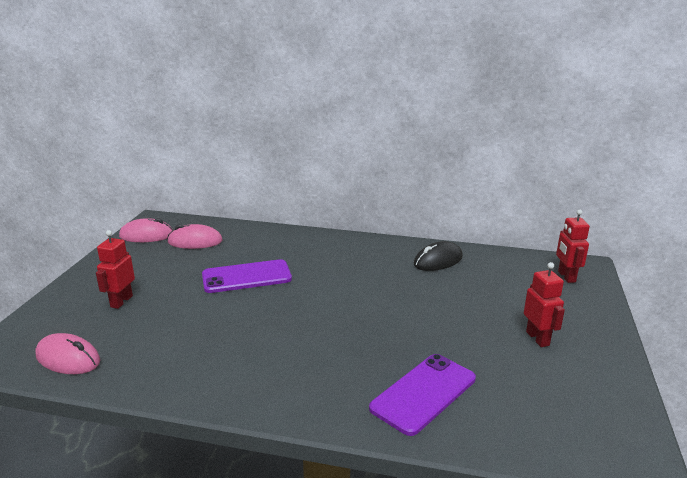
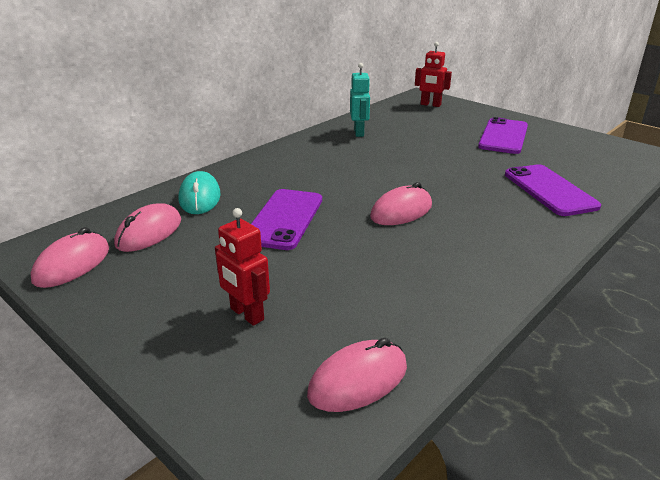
camera: 60 degrees left, 5 degrees up
(253, 240) = (200, 197): none -> turquoise mouse
(299, 320) = (401, 211): none -> pink mouse
(438, 261) = (359, 132): black mouse -> turquoise robot
(538, 338) = (503, 136): red robot -> purple phone

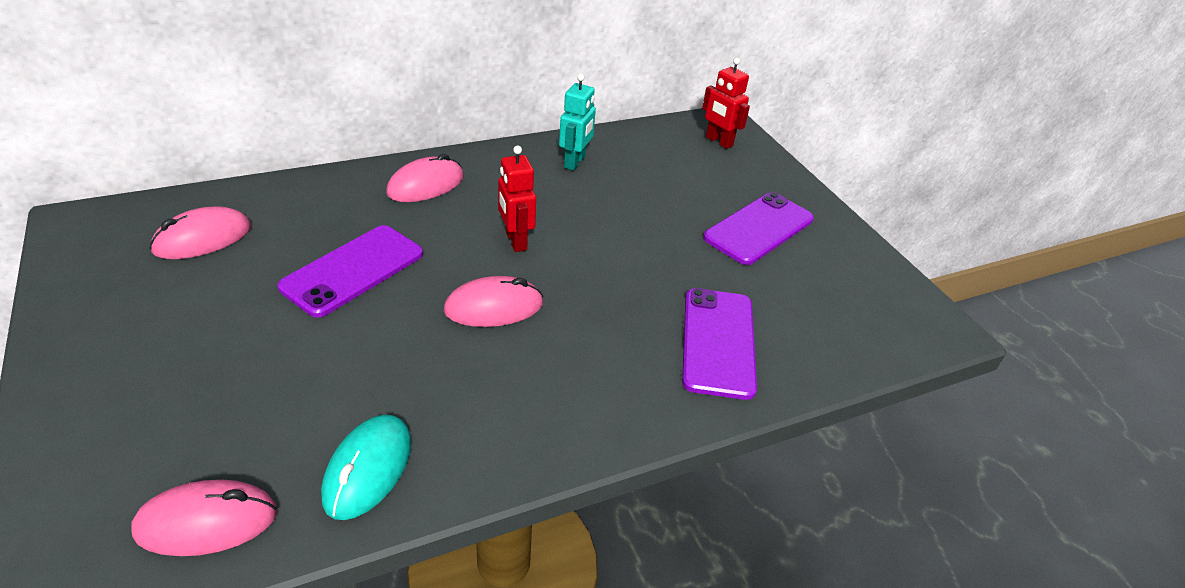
camera: 20 degrees right, 10 degrees up
(72, 264) = (97, 255): pink mouse -> pink mouse (425, 185)
(200, 197) = (297, 206): turquoise mouse -> turquoise mouse (368, 469)
(246, 314) = (188, 388): red robot -> red robot (515, 241)

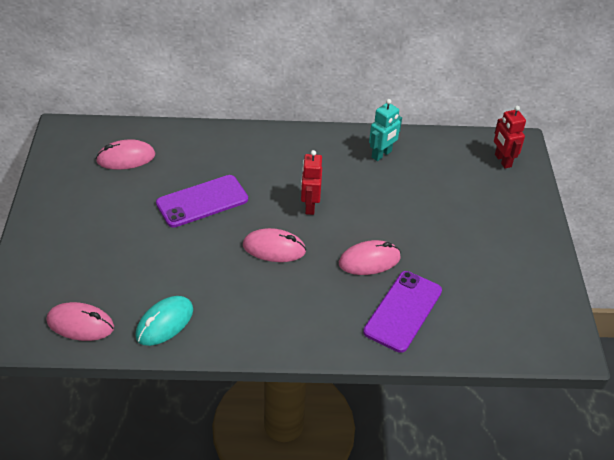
camera: 25 degrees right, 5 degrees up
(425, 185) = (271, 150): pink mouse -> pink mouse (369, 260)
(758, 228) = (485, 239): purple phone -> none

